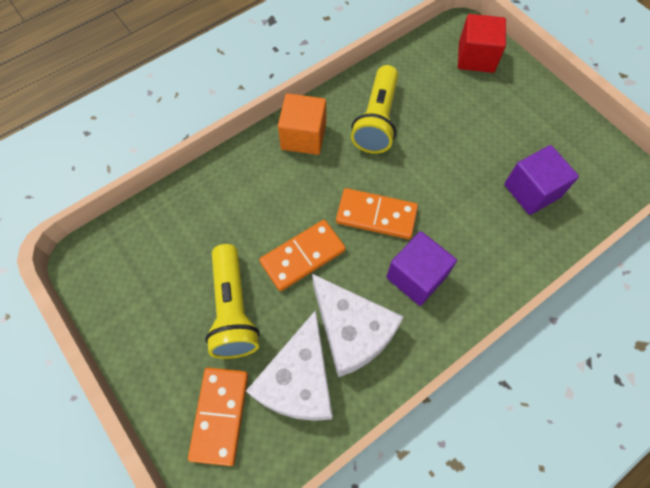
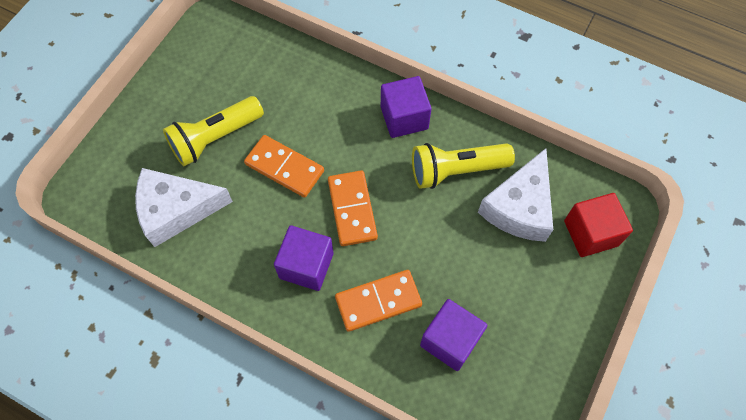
camera: 65 degrees right, 0 degrees up
(220, 415) = (129, 168): orange domino -> orange domino (378, 301)
(303, 136) = (404, 118): orange cube -> purple cube
(352, 331) = (233, 233): white cheese -> white cheese (519, 207)

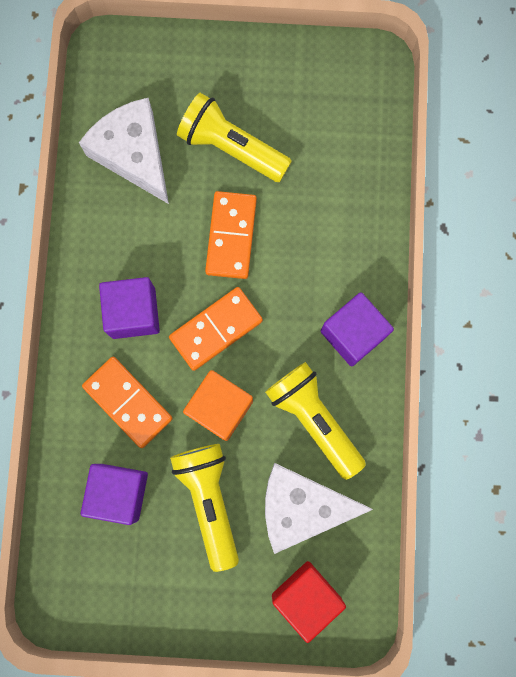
camera: 65 degrees right, 15 degrees up
(416, 233) = (220, 407): none -> orange cube
(486, 272) = (209, 500): none -> yellow flashlight

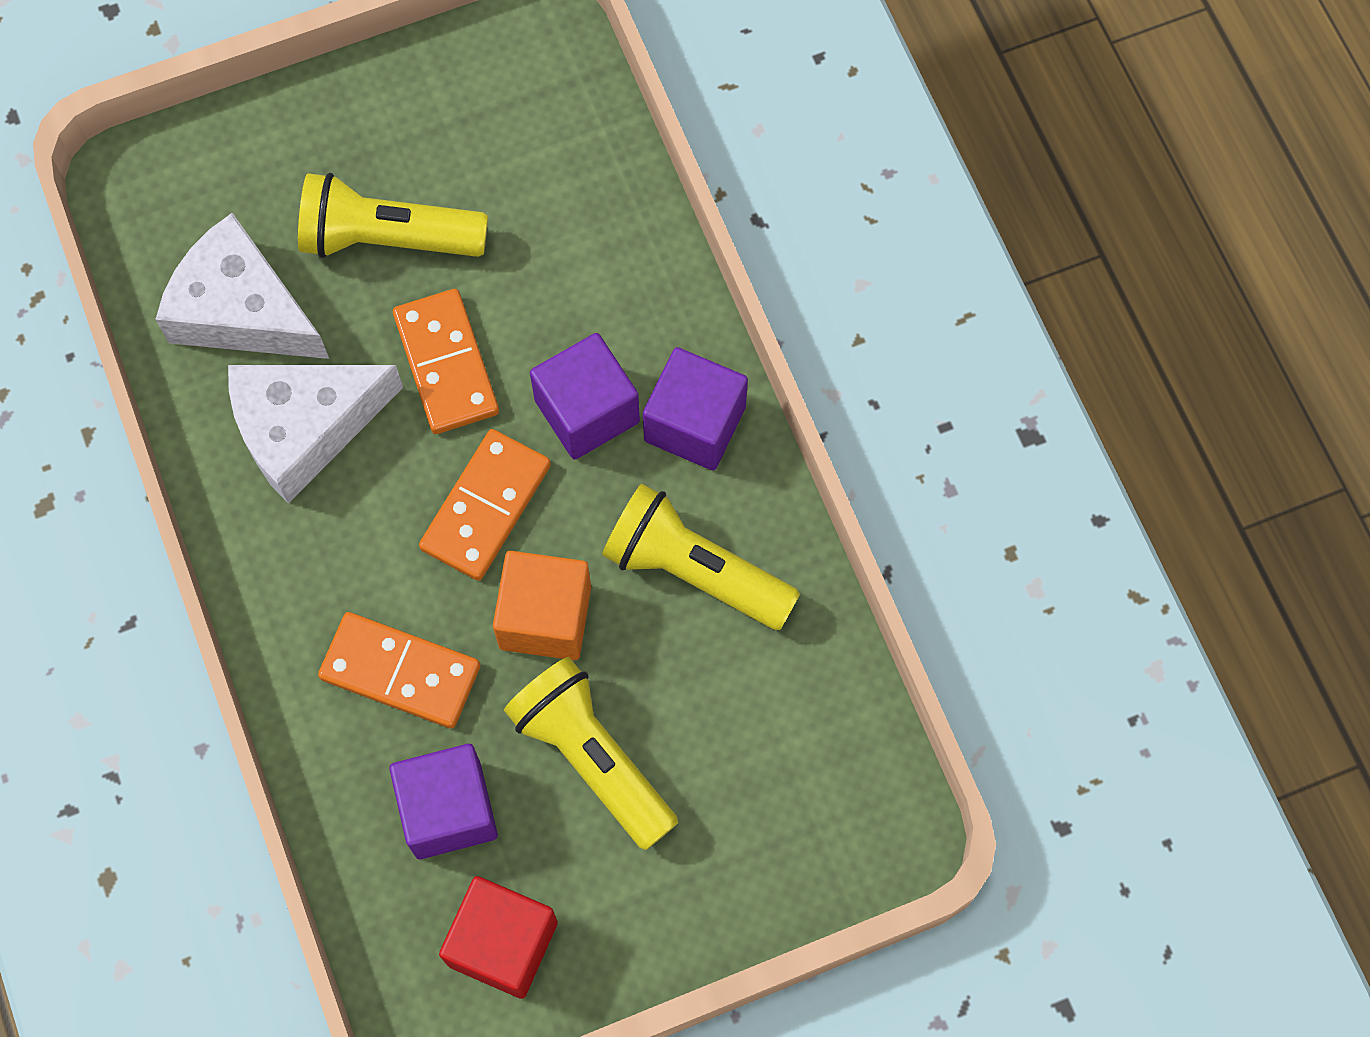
camera: 25 degrees left, 10 degrees down
(133, 313) = (348, 538): purple cube -> purple cube (587, 411)
(301, 506) = (735, 704): white cheese -> white cheese (305, 428)
(306, 596) = (804, 830): red cube -> red cube (503, 943)

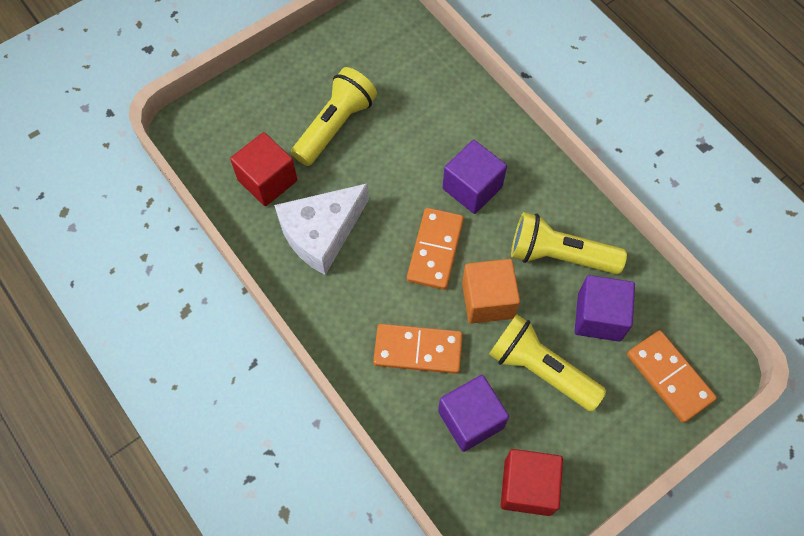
camera: 15 degrees left, 5 degrees down
(242, 310) = (267, 180): white cheese -> red cube
(387, 238) = (335, 126): yellow flashlight -> yellow flashlight turned 135 degrees clockwise
(446, 364) = (388, 182): orange domino -> orange domino (669, 377)
(695, 423) = (531, 180): purple cube -> purple cube (599, 317)

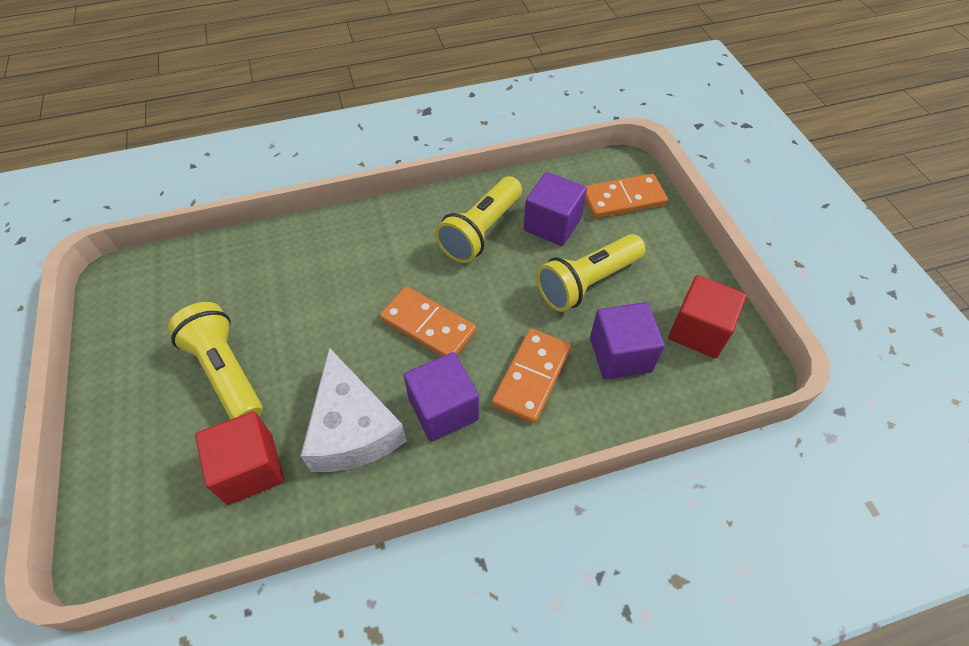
camera: 70 degrees left, 10 degrees down
(472, 188) = (376, 273): purple cube -> purple cube (443, 409)
(487, 300) = (502, 300): orange cube -> none

